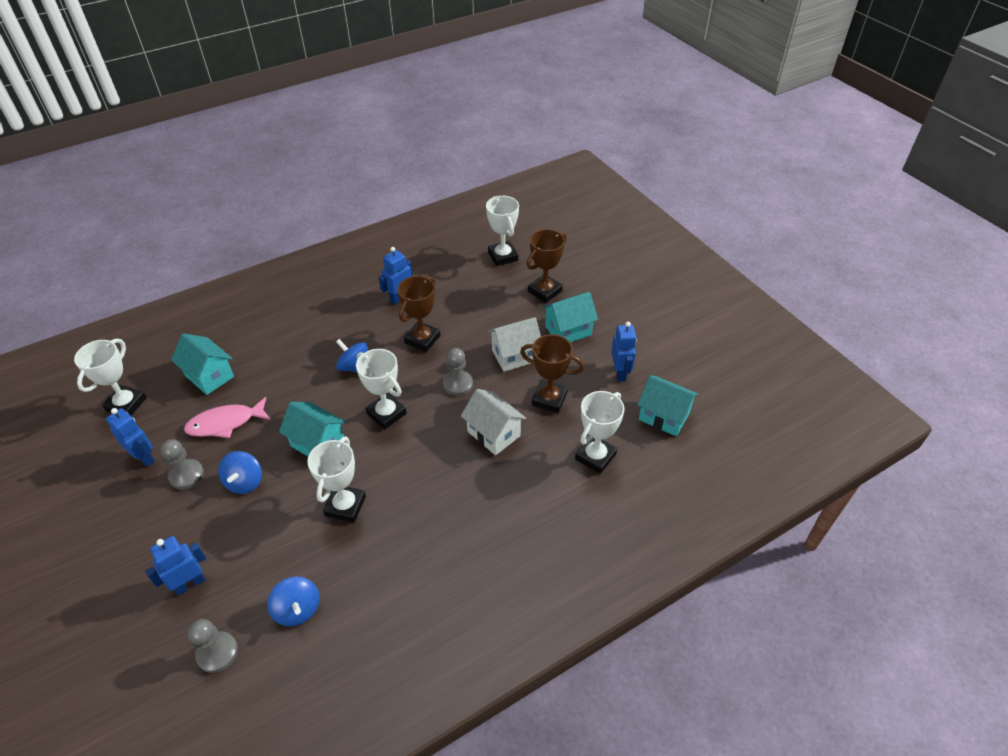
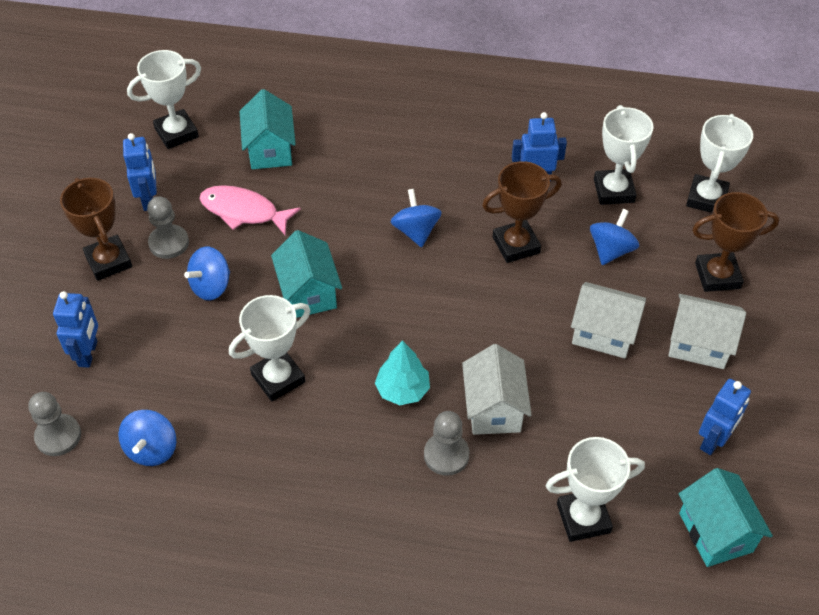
camera: 40 degrees right, 5 degrees up
(190, 584) = (88, 354): blue robot -> blue robot turned 90 degrees clockwise
(386, 413) = (402, 307): white trophy -> white trophy (614, 191)
(431, 459) = (402, 389): none -> turquoise tree
(458, 384) = (507, 324): grey pawn -> grey pawn (446, 455)
(478, 311) = (611, 250): none -> blue spinning top
(549, 399) = (594, 413): brown trophy -> brown trophy (109, 261)
(568, 330) = (699, 344): turquoise house -> white house

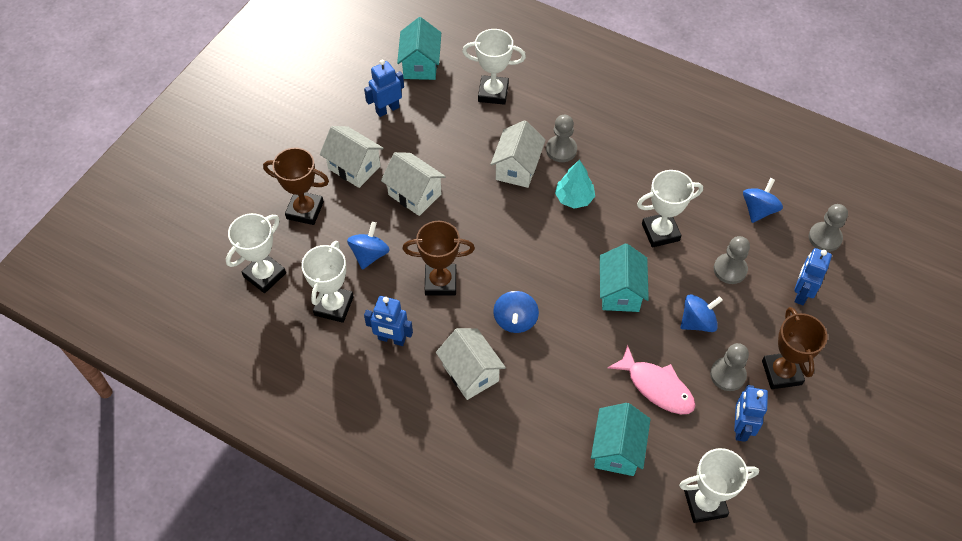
camera: 160 degrees left, 5 degrees up
(181, 357) = (730, 269): none -> grey pawn
(439, 172) = (470, 373): none -> white house
(611, 250) = (369, 254): blue spinning top -> blue spinning top turned 150 degrees clockwise

